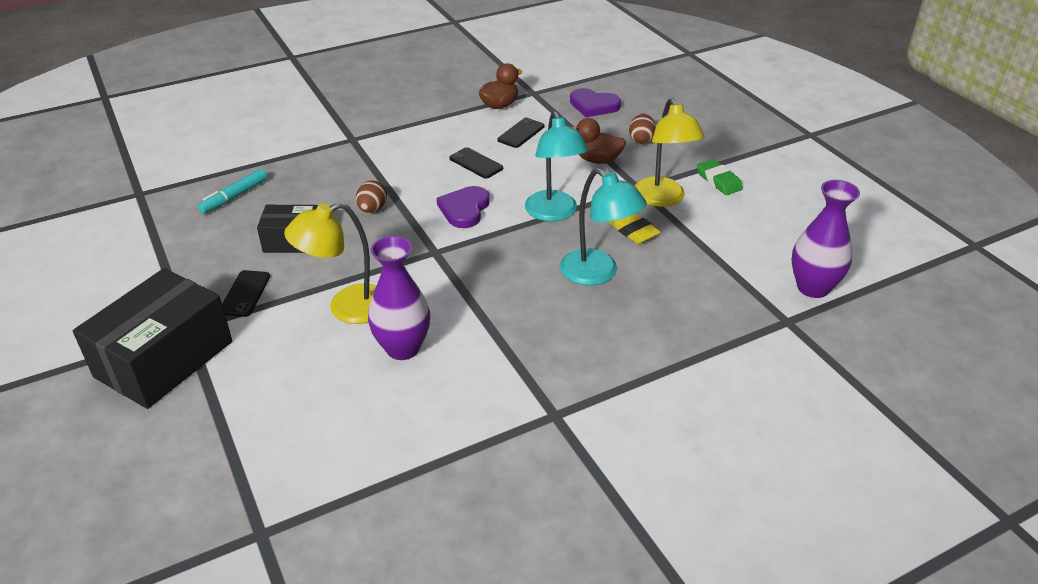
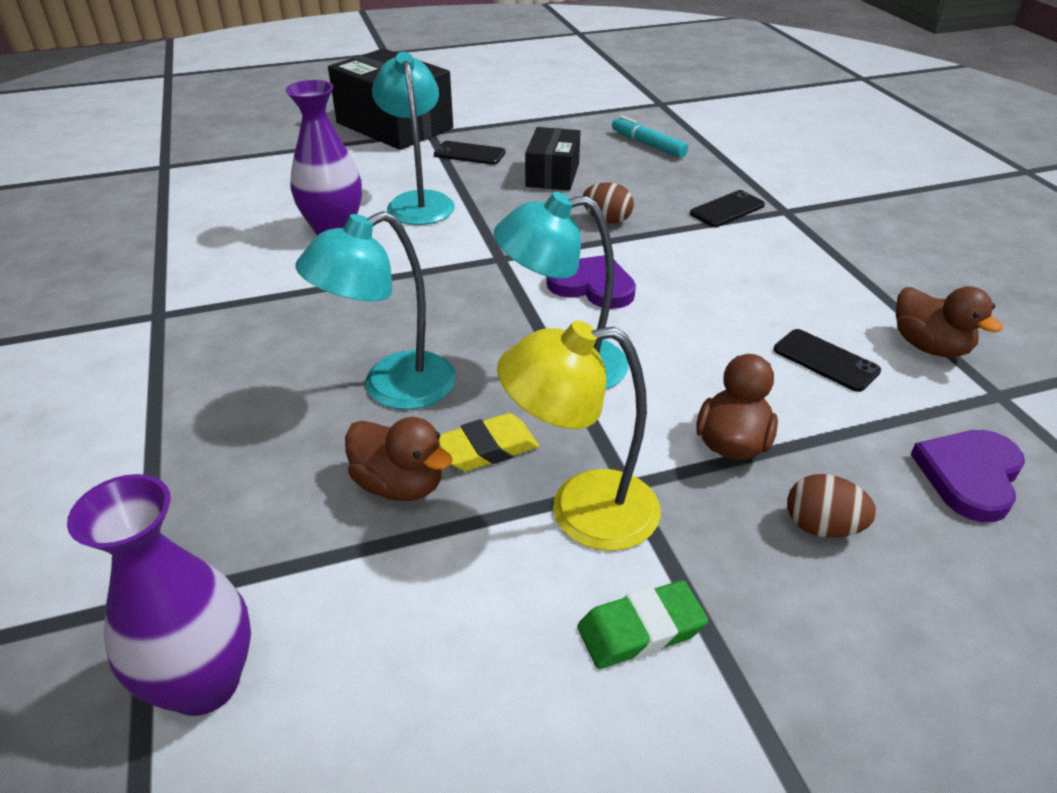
camera: 100 degrees right, 0 degrees up
(347, 308) = (418, 202): yellow lamp -> turquoise lamp
(476, 163) = (719, 305): black phone -> black phone (727, 209)
(673, 256) = (400, 485): none -> brown duck

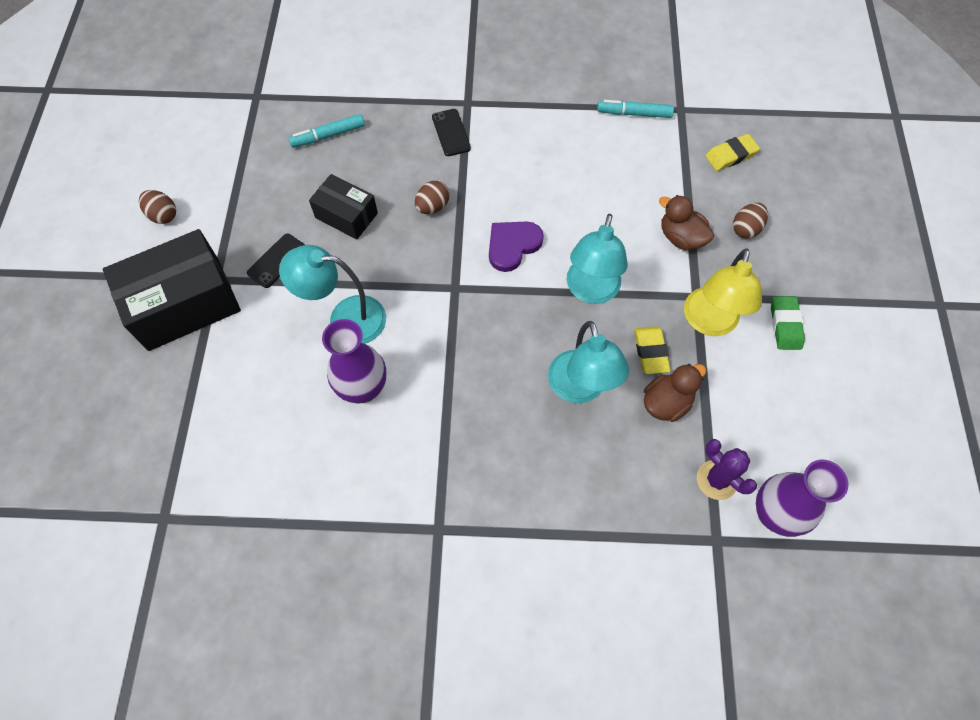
camera: 70 degrees left, 25 degrees up
(265, 578) = (716, 480): none -> purple cactus
(485, 97) = (163, 215): none -> brown egg
(825, 360) = (630, 164): black phone -> none
(929, 347) = (634, 113): brown duck -> turquoise marker
(969, 476) = (731, 155): purple heart -> yellow eraser

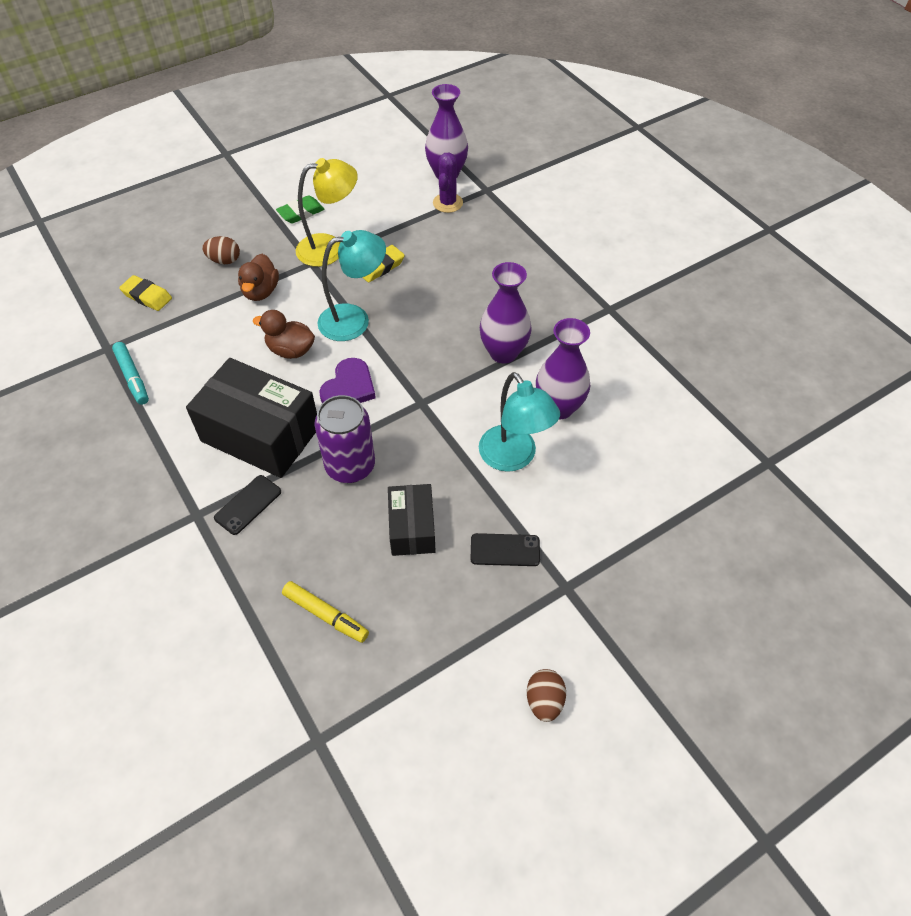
camera: 125 degrees left, 10 degrees down
(184, 304) = (611, 593): black box -> black box (260, 434)
(328, 135) = (325, 615): turquoise marker -> yellow marker
(432, 206) = (350, 466): brown egg -> purple can
(458, 387) = (503, 353): none -> purple vase
(512, 245) = (349, 387): purple heart -> purple heart turned 75 degrees counterclockwise
(580, 389) = (443, 288): turquoise lamp -> none
(666, 402) = (414, 244): brown duck -> brown duck (290, 350)

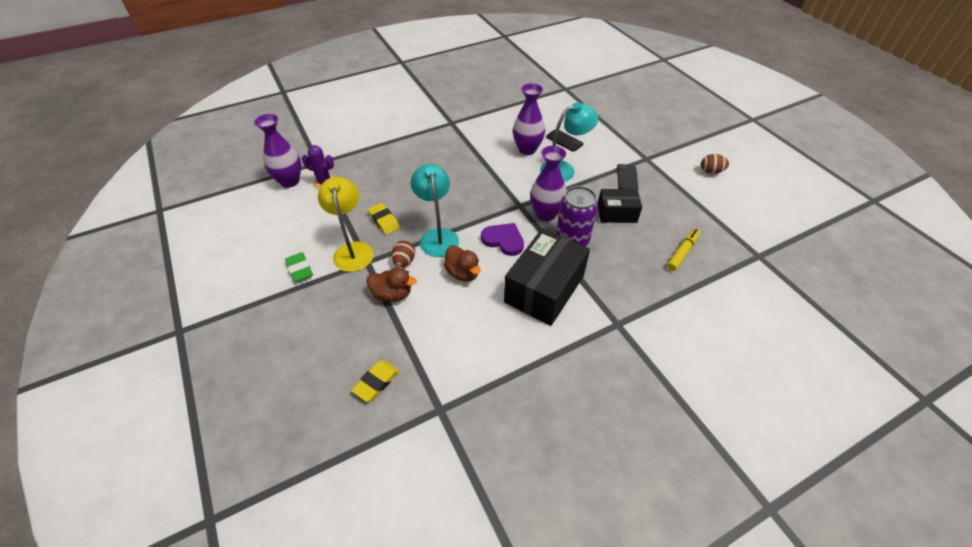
camera: 85 degrees left, 5 degrees down
(132, 377) = (478, 383): turquoise marker -> none
(224, 260) = (345, 322): brown egg -> brown egg (404, 261)
(248, 505) = (606, 293): black phone -> black phone (564, 140)
(290, 350) = (463, 273): brown duck -> brown duck turned 60 degrees counterclockwise
(503, 353) = (481, 167): purple vase -> purple vase (546, 214)

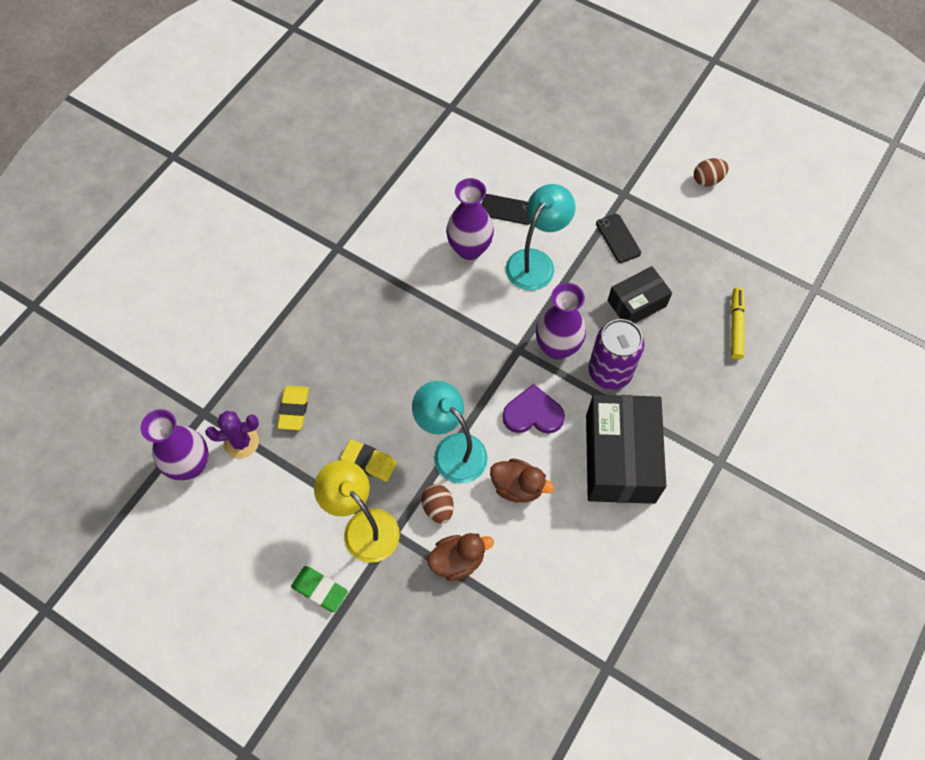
camera: 30 degrees left, 15 degrees up
(376, 382) = (521, 678): yellow eraser -> yellow eraser (294, 409)

